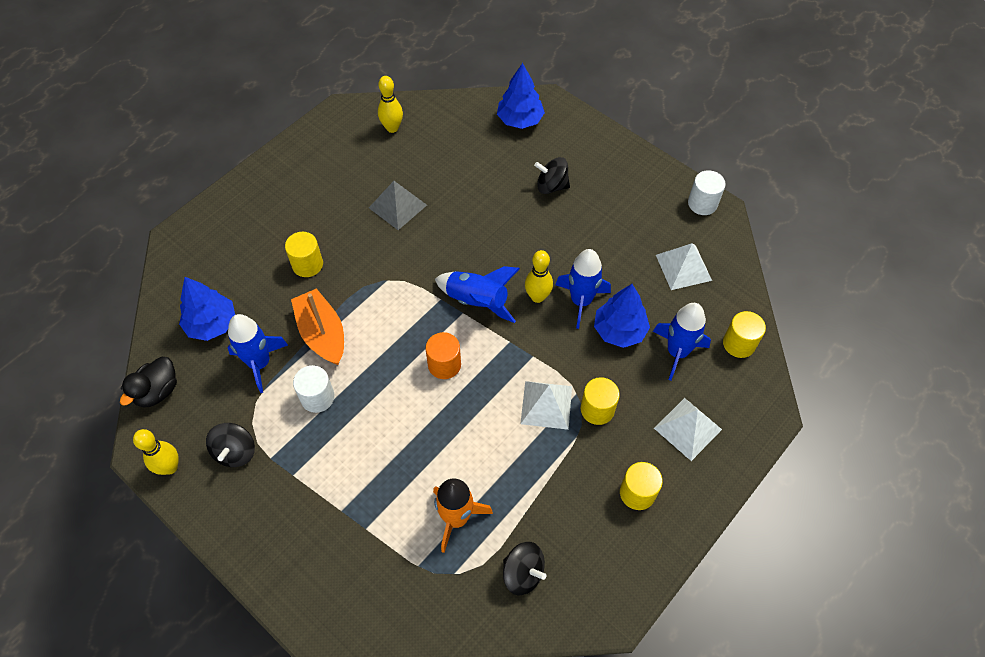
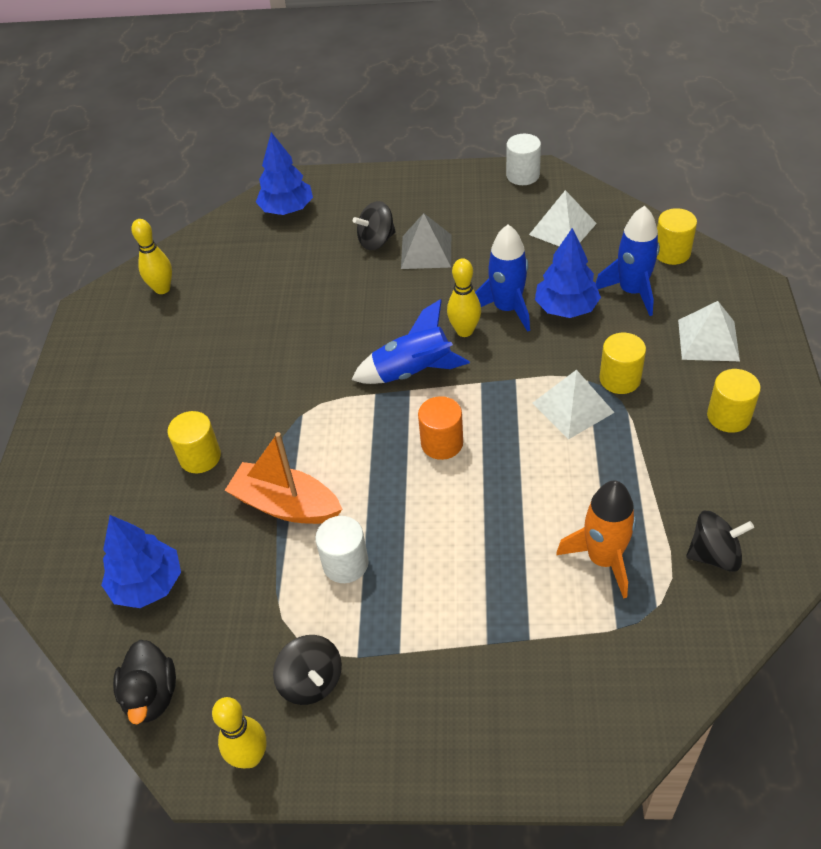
camera: 35 degrees left, 10 degrees down
(260, 363) = (246, 580): blue rocket -> none
(397, 206) = (242, 347): grey pyramid -> grey pyramid (426, 251)

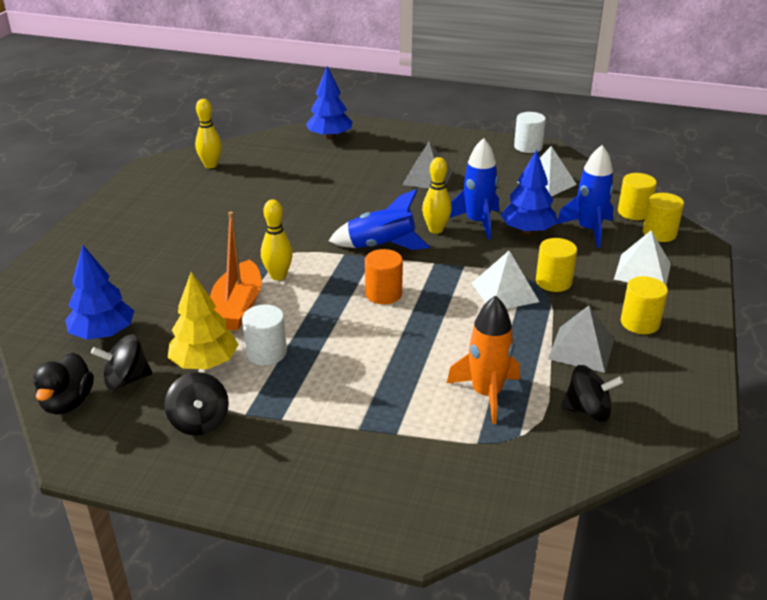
camera: 10 degrees right, 15 degrees down
(200, 457) = (186, 266): yellow cylinder -> yellow cylinder (659, 233)
(250, 757) = (124, 459): yellow bowling pin -> yellow bowling pin (278, 276)
(282, 596) = (204, 363): none -> yellow tree
(286, 505) = (237, 307): orange boat -> orange boat turned 120 degrees counterclockwise
(376, 241) = (390, 165): black spinning top -> black spinning top (126, 380)
(680, 469) = (581, 349): none -> grey pyramid

